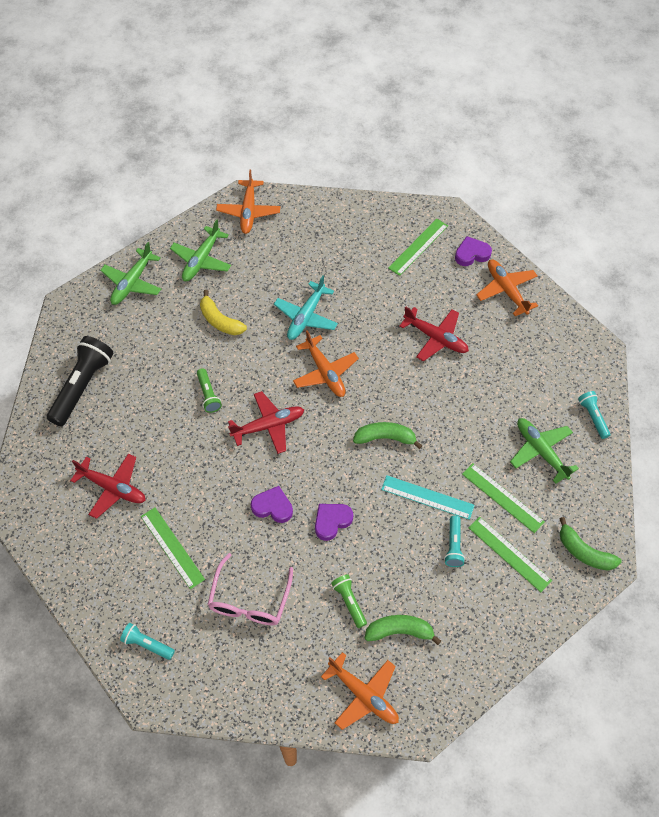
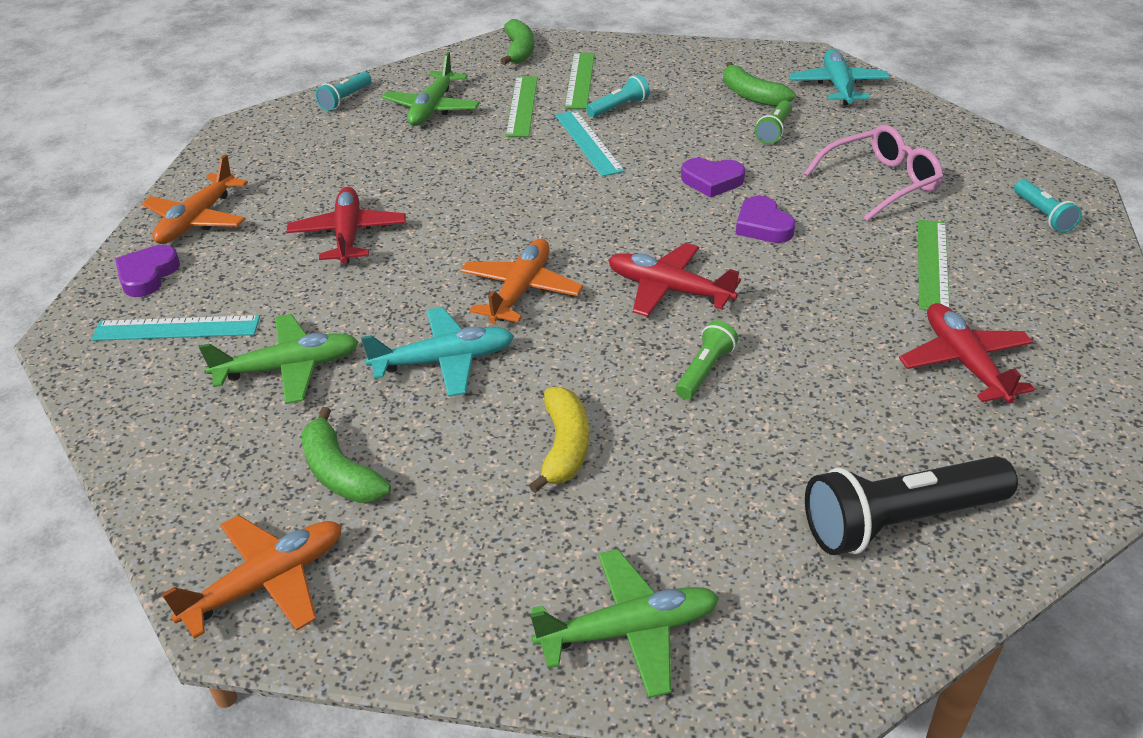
camera: 130 degrees left, 20 degrees down
(201, 260) = (462, 565): green plane -> green plane (288, 368)
(363, 695) = (837, 86): orange plane -> turquoise plane
(385, 438) = (554, 200): green banana -> green banana (340, 473)
(418, 247) = (176, 329): green ruler -> turquoise ruler
(471, 254) = (147, 275): purple heart -> purple heart turned 75 degrees clockwise

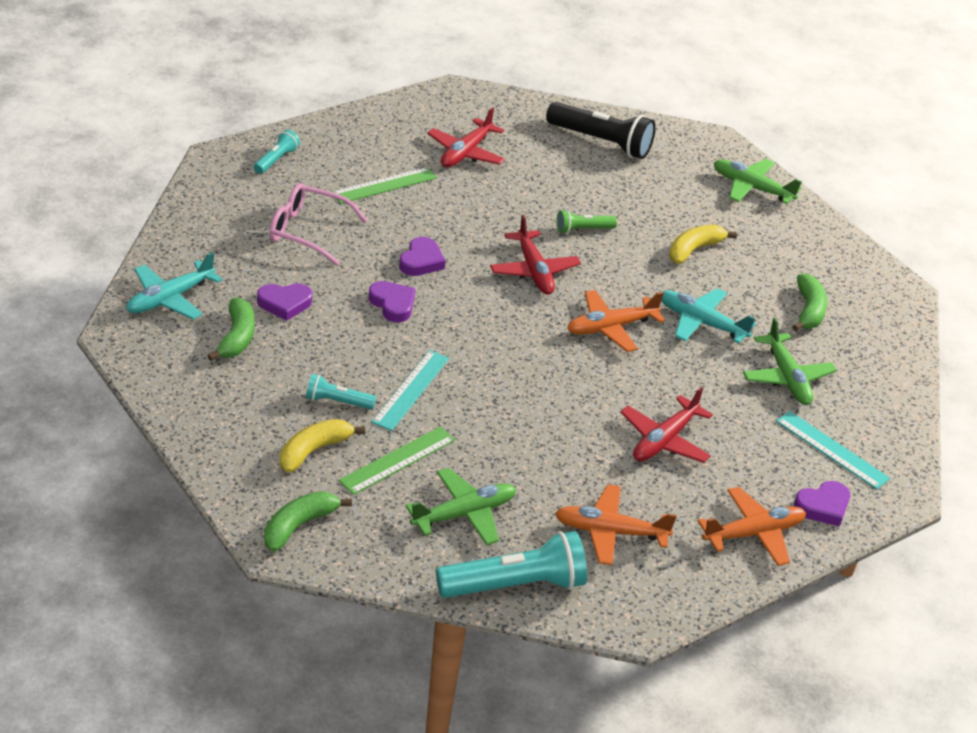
camera: 140 degrees left, 0 degrees up
(267, 582) = (879, 293): orange plane -> orange plane (610, 532)
(288, 368) = (787, 378): green plane -> green plane turned 135 degrees counterclockwise
(345, 99) = (515, 585): turquoise flashlight -> turquoise flashlight, size x1.94
(580, 80) = (314, 450): green ruler -> yellow banana
(774, 131) = (284, 303): green flashlight -> purple heart

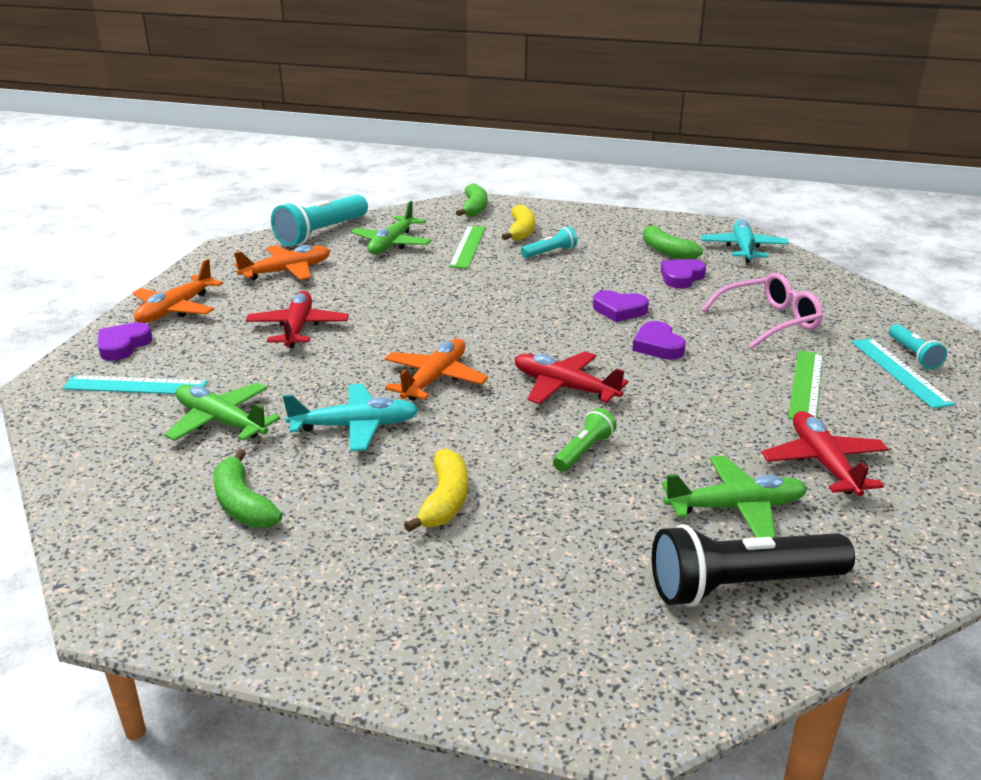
camera: 145 degrees right, 10 degrees down
(411, 390) = (518, 276): turquoise ruler -> turquoise ruler (900, 372)
(751, 188) = (470, 653): green plane -> green plane (736, 507)

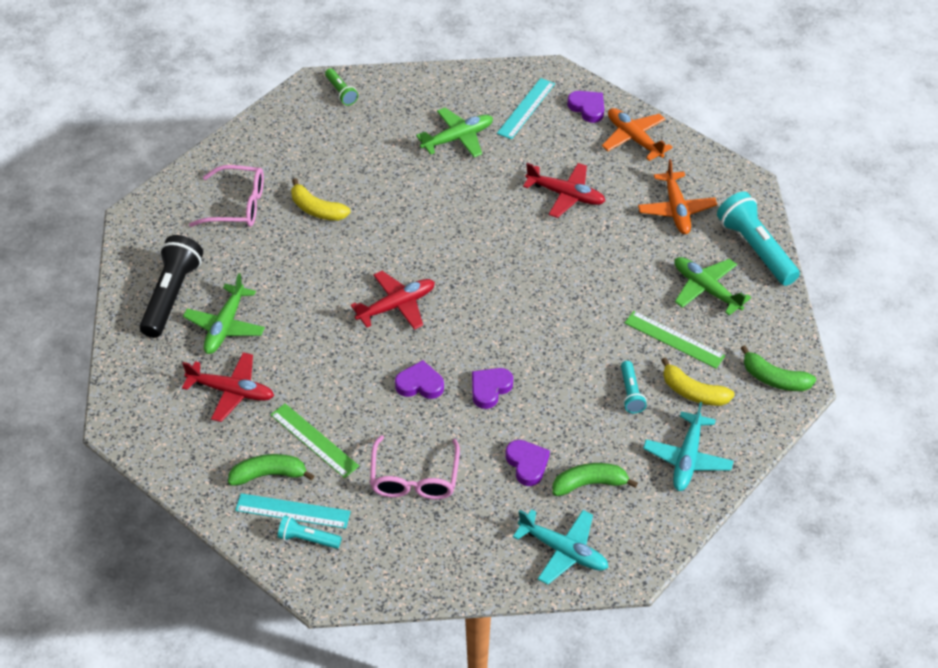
camera: 115 degrees right, 20 degrees up
(243, 504) = (367, 134): green banana -> green banana (269, 474)
(355, 426) = (415, 193): turquoise plane -> turquoise plane (687, 458)
(434, 379) = (449, 245): orange plane -> none
(494, 589) = (237, 205): none -> pink glasses
(583, 451) = (320, 284): green flashlight -> green flashlight (341, 92)

